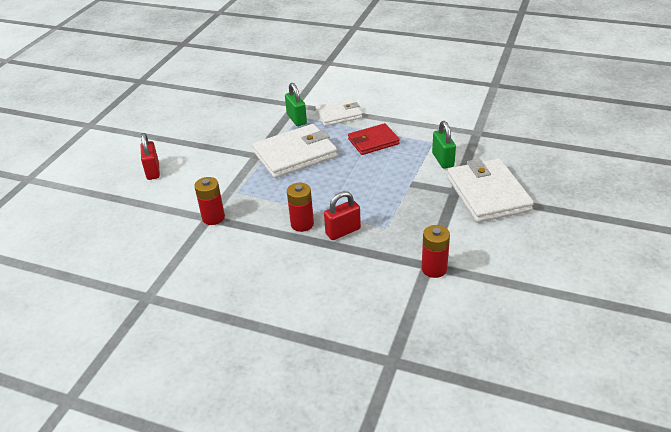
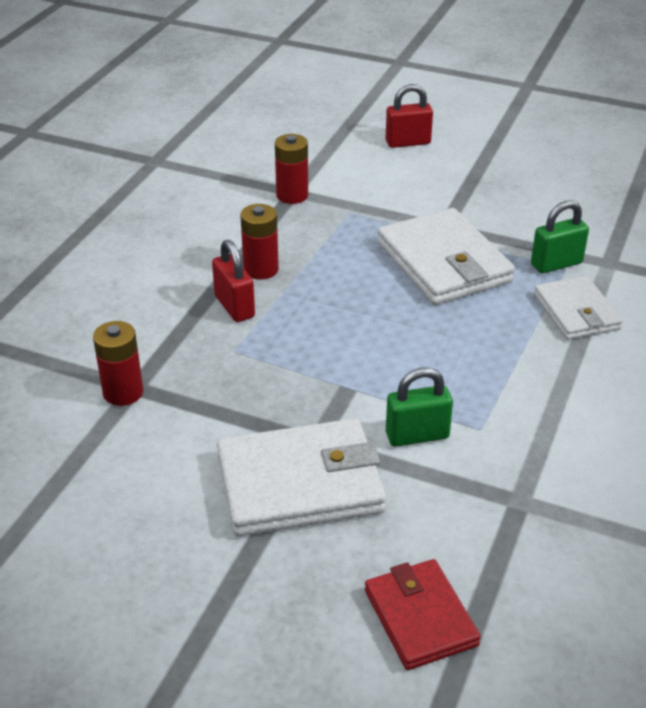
camera: 90 degrees right, 0 degrees up
(373, 141) = (482, 350): red wallet -> red wallet (420, 617)

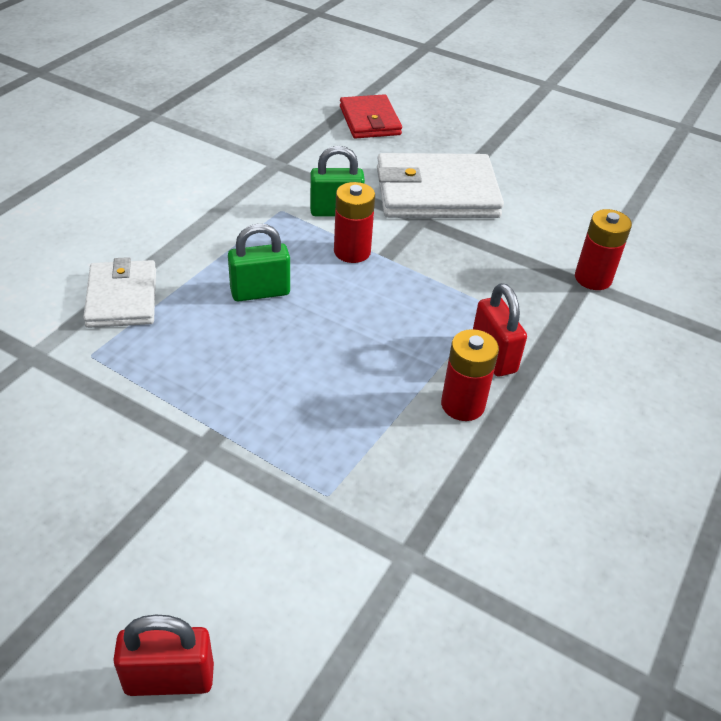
camera: 175 degrees left, 5 degrees up
(292, 195) = (410, 547): red battery -> red battery (352, 251)
(443, 262) = (233, 383): white wallet -> none
(556, 264) = (97, 361): green padlock -> green padlock (260, 292)

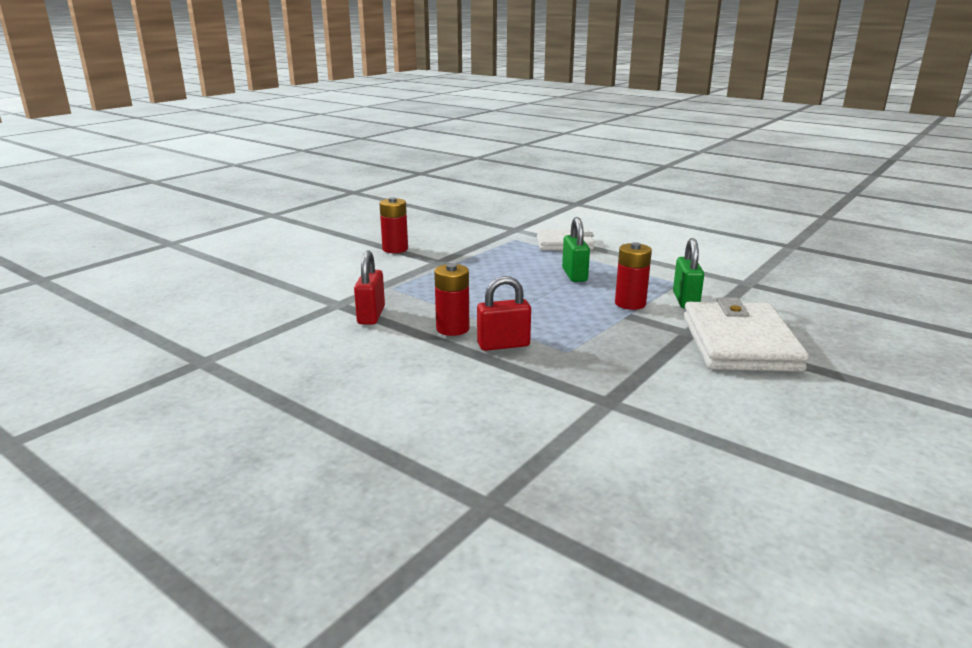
camera: 100 degrees right, 20 degrees down
(169, 678) = (307, 256): red padlock -> red padlock (371, 315)
(369, 121) = (861, 321): red wallet -> none
(593, 278) = (616, 407): red battery -> red battery (395, 249)

